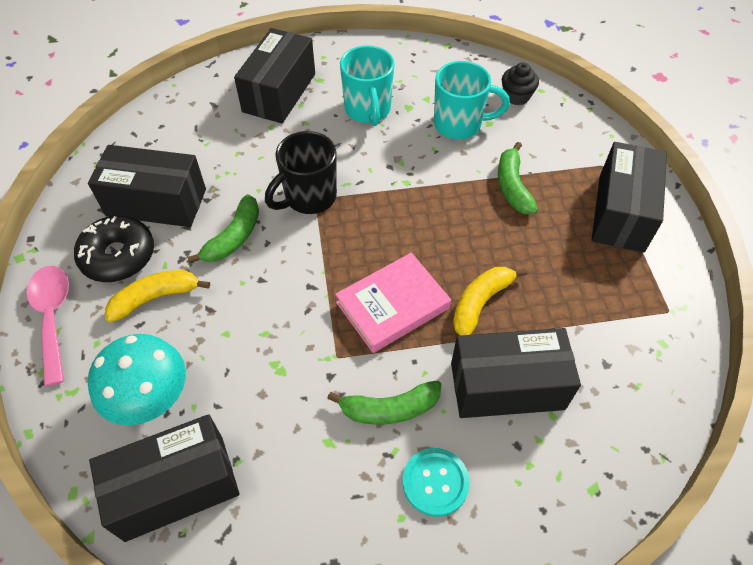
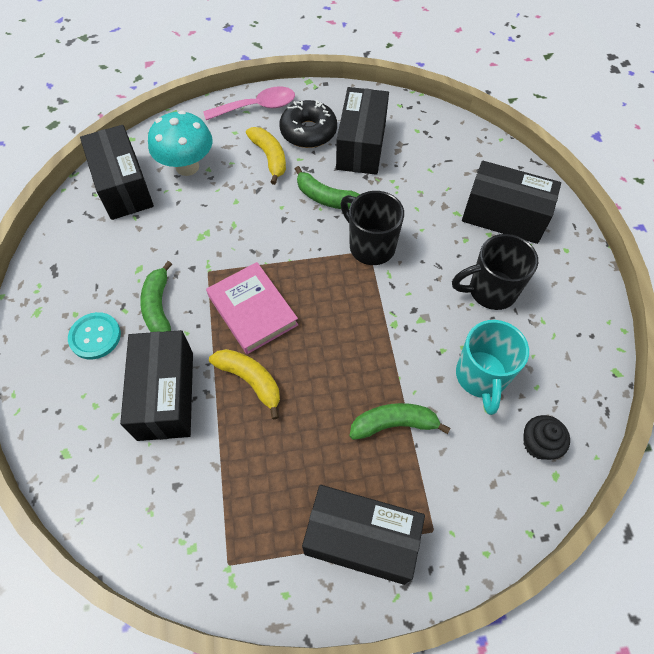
camera: 90 degrees right, 5 degrees up
(368, 110) = (490, 291): turquoise mug -> black mug

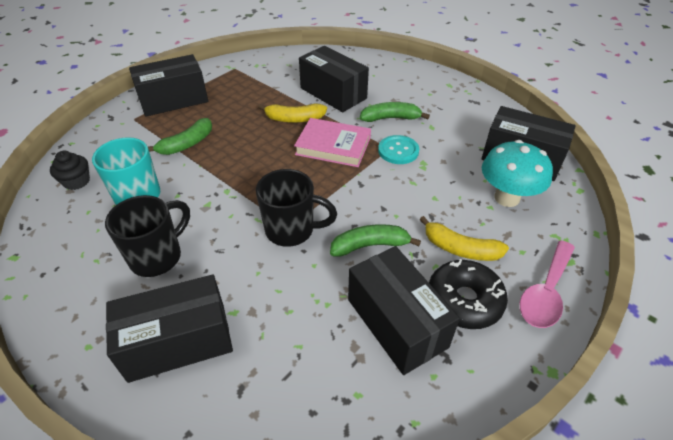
camera: 140 degrees right, 15 degrees down
(95, 336) = (403, 92): turquoise button -> turquoise button (398, 151)
(159, 307) = (390, 118): green banana -> green banana turned 45 degrees counterclockwise

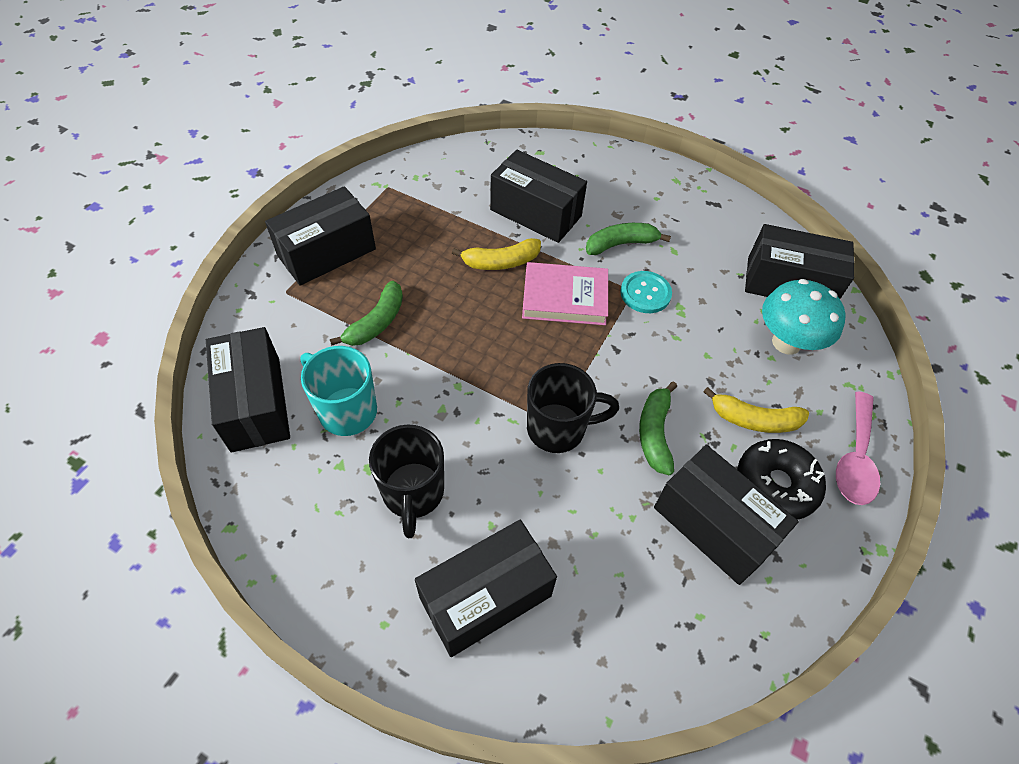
camera: 15 degrees left, 10 degrees up
(76, 181) = (256, 403): black cupcake -> black box
(158, 257) = (413, 493): black mug -> black mug turned 150 degrees clockwise
(370, 245) = (655, 433): green banana -> green banana turned 60 degrees counterclockwise

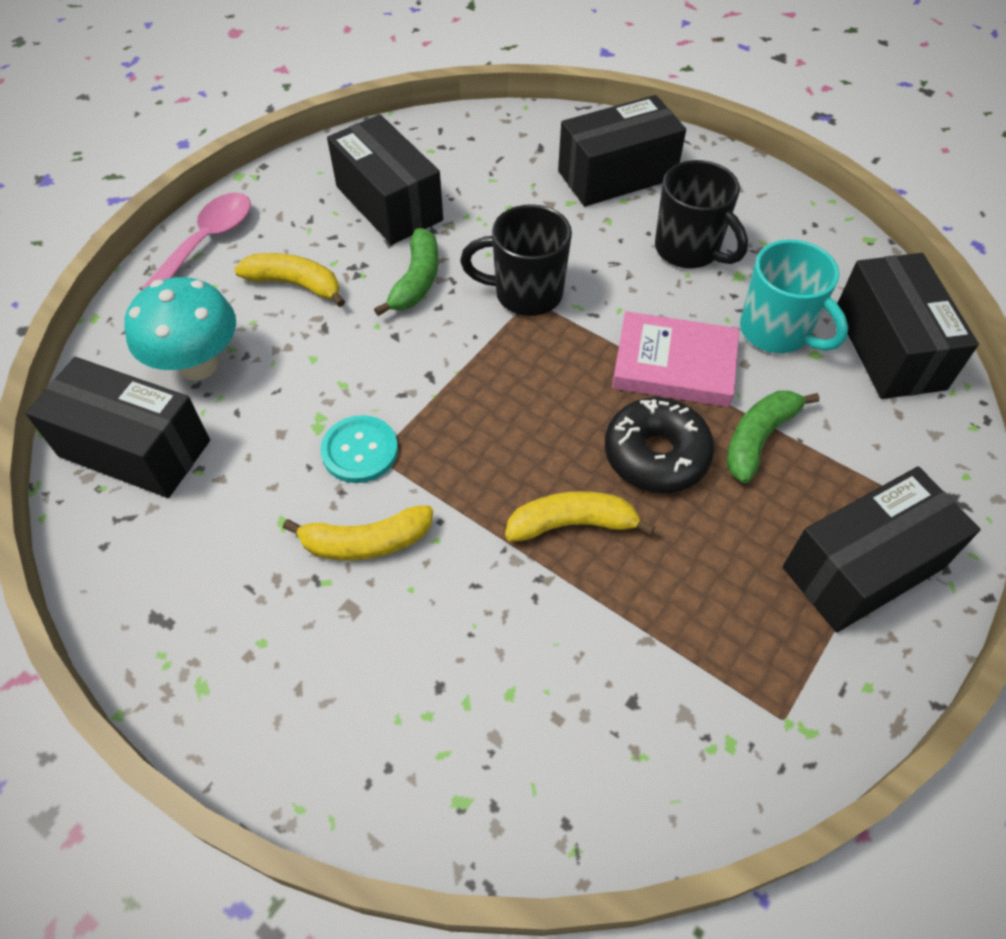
camera: 170 degrees left, 0 degrees up
(413, 493) = (688, 250): black mug -> black mug turned 135 degrees clockwise
(535, 213) = (499, 624): black box -> none
(565, 298) = (482, 454): pink book -> pink book (674, 365)
(621, 244) = (366, 542): green banana -> yellow banana
(775, 484) = (308, 227): black donut -> black donut (656, 455)

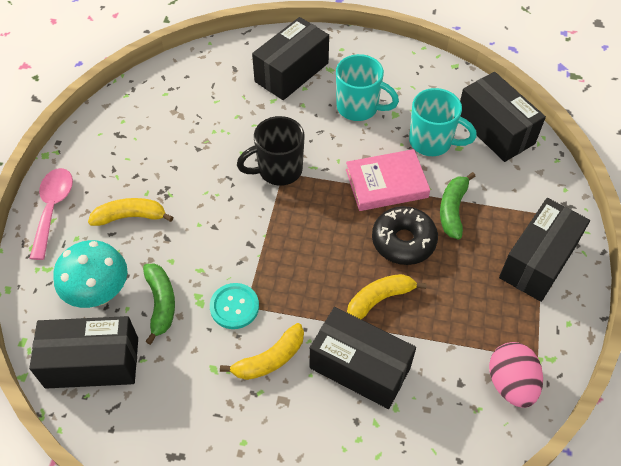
camera: 25 degrees left, 0 degrees up
(389, 203) = (159, 140): black box -> black box (360, 367)
(416, 281) = (207, 186): green banana -> green banana (161, 303)
(688, 250) = (359, 108): black mug -> turquoise mug
(717, 740) = (510, 383): none -> pink egg

